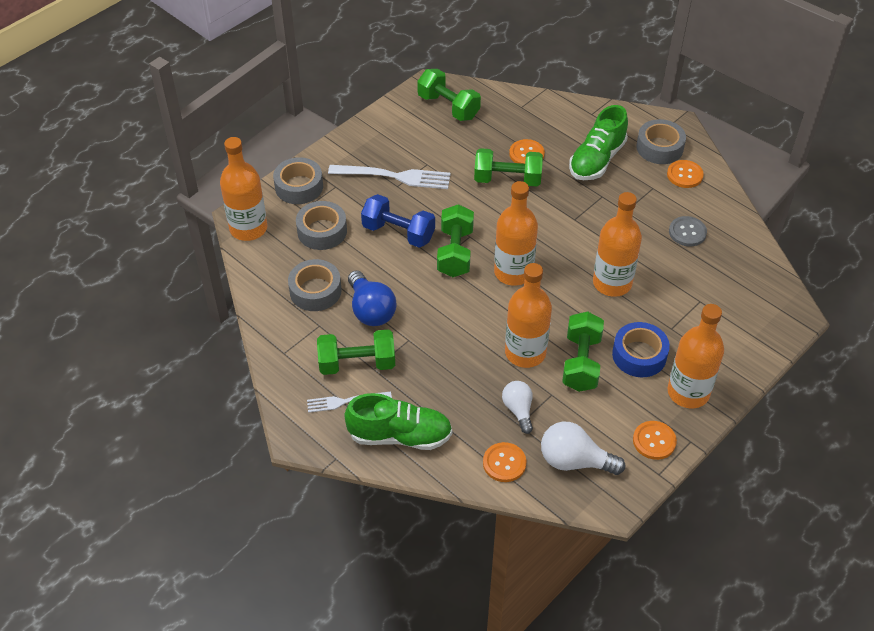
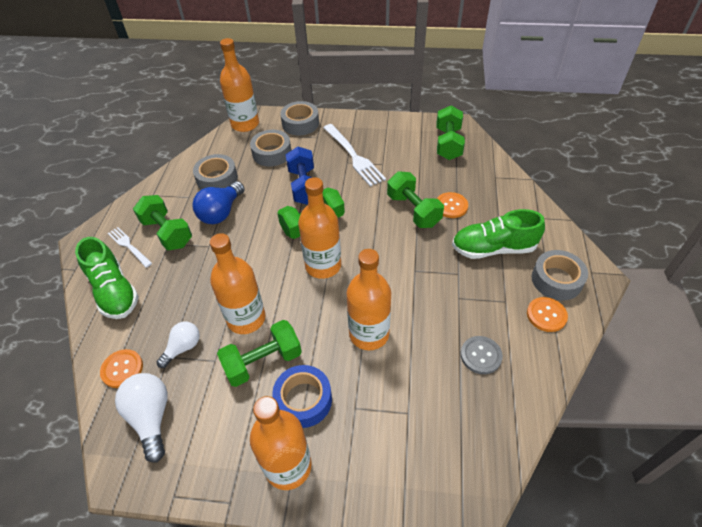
camera: 55 degrees right, 0 degrees up
(654, 441) = (210, 469): orange button -> none

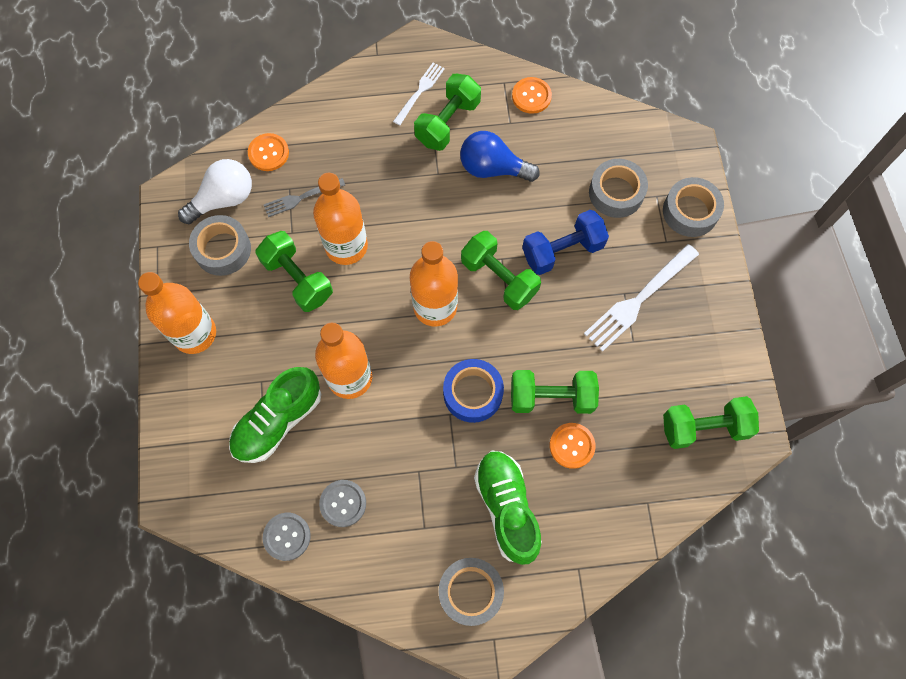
camera: 75 degrees right, 20 degrees up
(114, 291) = (356, 105): green shoe -> green shoe (278, 421)
(183, 348) = (301, 198): white light bulb -> grey fork
(217, 179) = (549, 143): grey tape -> grey tape (223, 249)
(245, 124) = (667, 140): orange bottle -> none
(303, 400) = (262, 330): blue tape -> blue tape (473, 393)
(413, 210) = (551, 397): green dumbbell -> green dumbbell turned 45 degrees clockwise
(508, 405) = (287, 536): none -> grey button
(546, 315) = (412, 578): orange button -> orange button (531, 96)

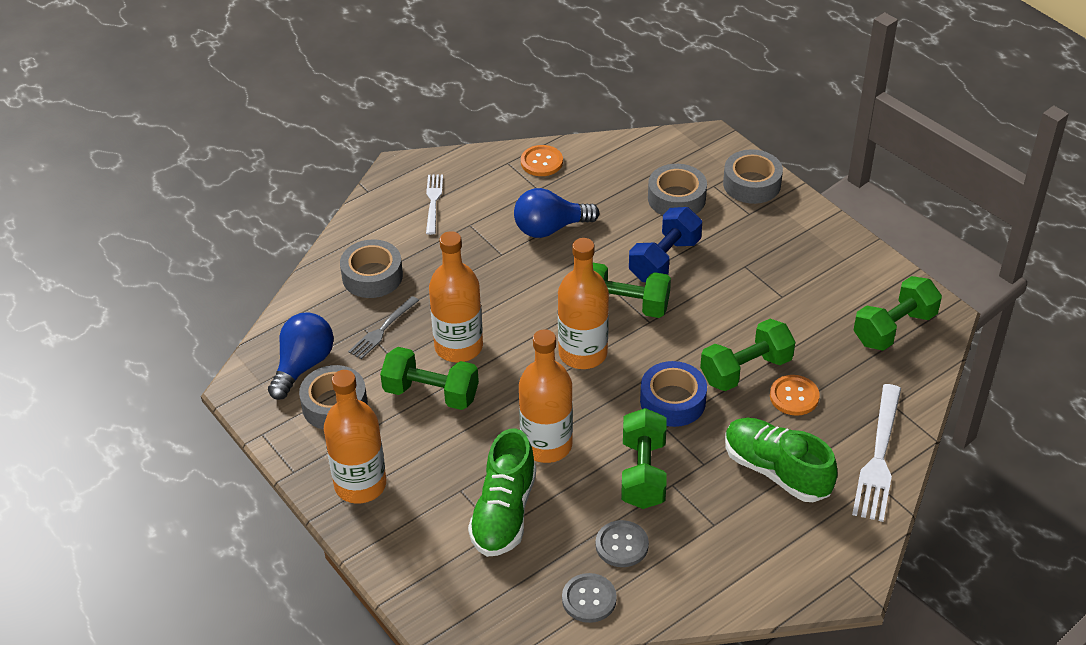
camera: 30 degrees left, 25 degrees down
(224, 199) = (303, 365): white light bulb -> blue light bulb
(268, 153) = (320, 310): orange button -> none
(448, 122) = (479, 213): green dumbbell -> green dumbbell (643, 473)
(470, 592) = (797, 550): grey tape -> grey tape (372, 276)
(638, 300) = (761, 265): white fork -> white fork (879, 458)

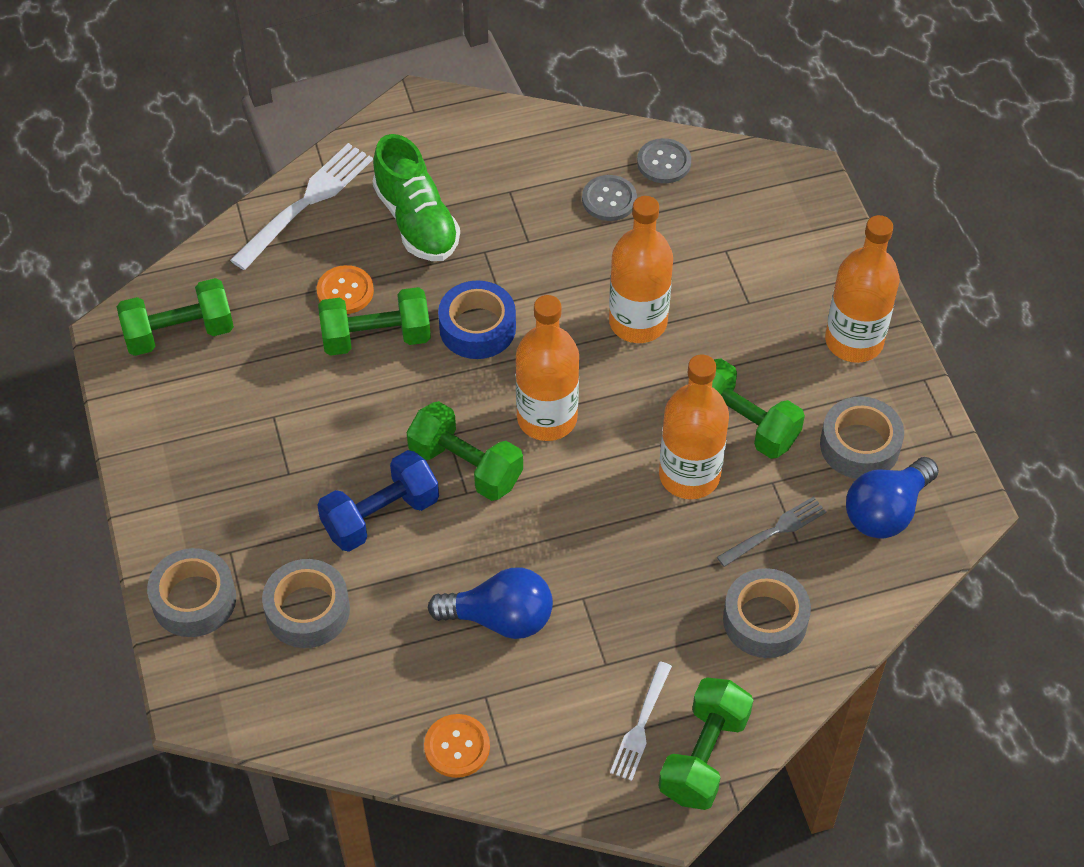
camera: 160 degrees left, 10 degrees up
(504, 513) = (712, 265): green shoe -> none
(643, 473) = (551, 261): green dumbbell -> green dumbbell (703, 756)

